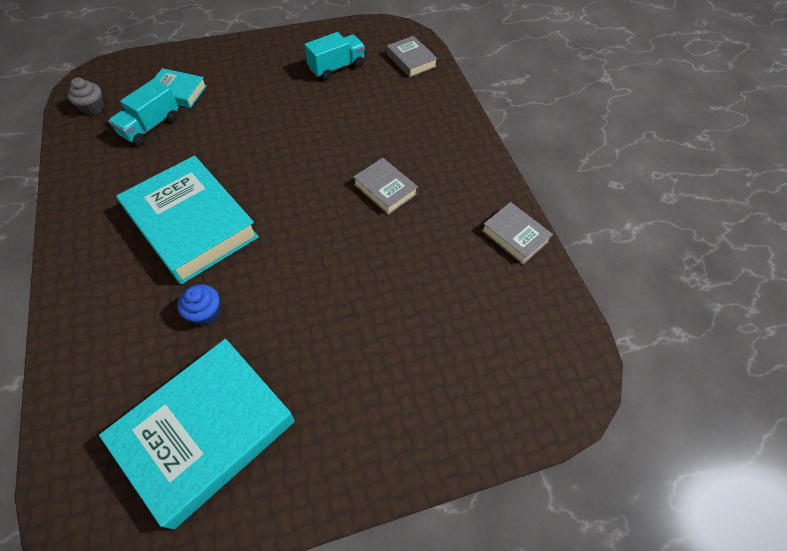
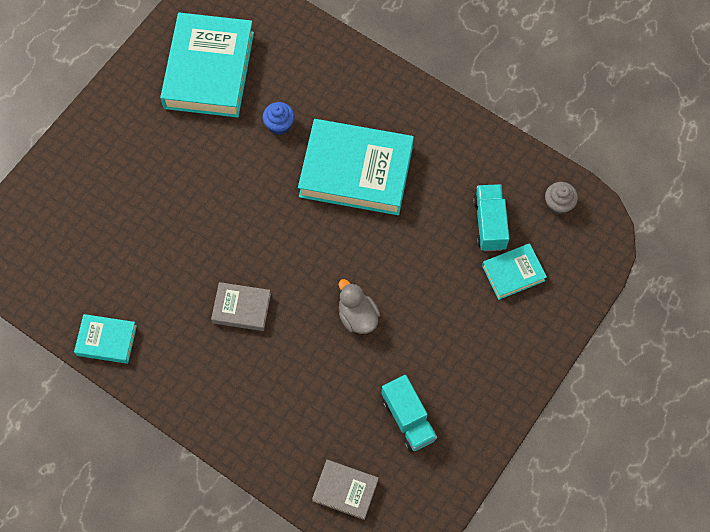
camera: 145 degrees right, 10 degrees up
(306, 133) = (357, 316): none -> grey duck
(336, 67) = (408, 419): turquoise truck -> turquoise truck turned 45 degrees counterclockwise
(515, 236) = (106, 340): grey book -> turquoise book

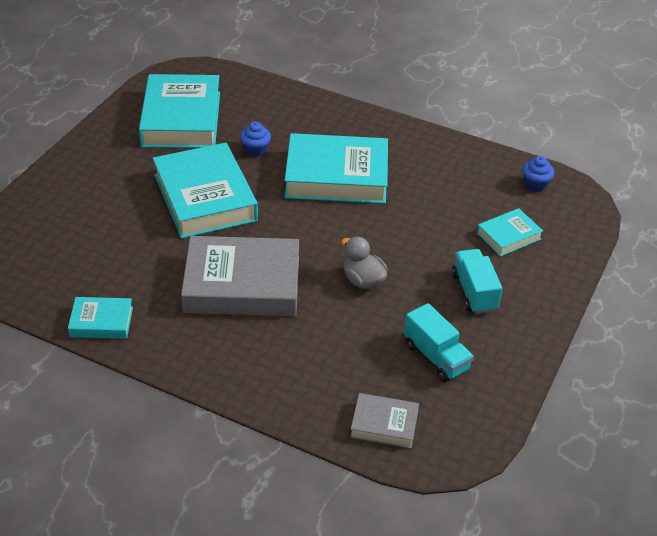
camera: 10 degrees left, 25 degrees down
(220, 188) = (205, 198): none -> turquoise book
(241, 308) = (242, 284): grey book -> grey book, size x2.03
(489, 223) = (475, 203): turquoise truck -> turquoise truck (474, 292)
(558, 204) = (535, 185): grey cupcake -> blue cupcake

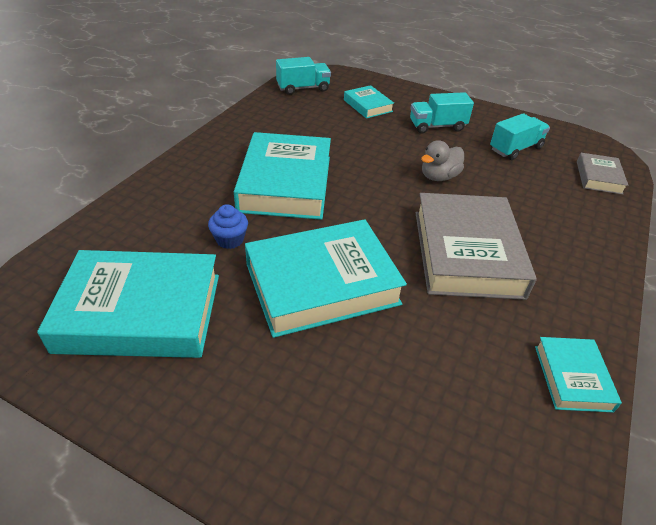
camera: 90 degrees left, 0 degrees up
(535, 185) = (303, 88): blue cupcake -> turquoise truck

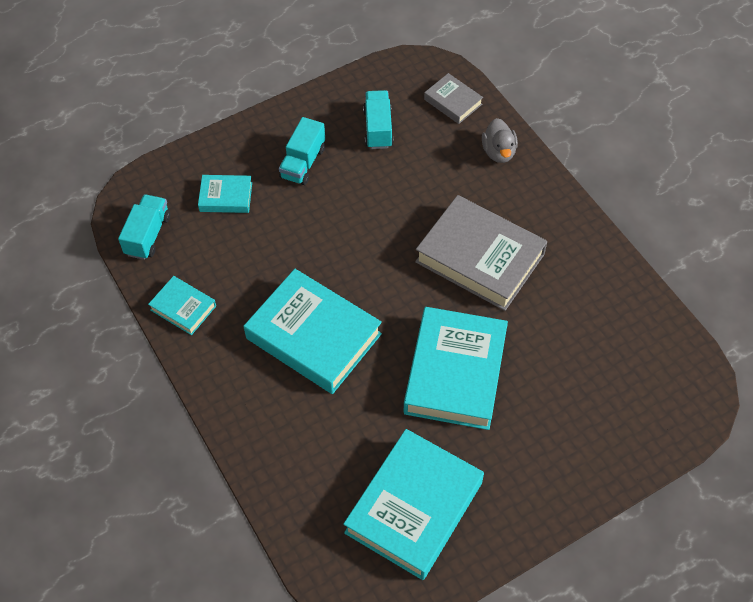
camera: 55 degrees left, 15 degrees up
(230, 240) = (366, 413): blue cupcake -> none
(439, 177) = (379, 214): grey duck -> grey duck (498, 152)
(572, 378) = (615, 277): turquoise book -> turquoise book (183, 308)

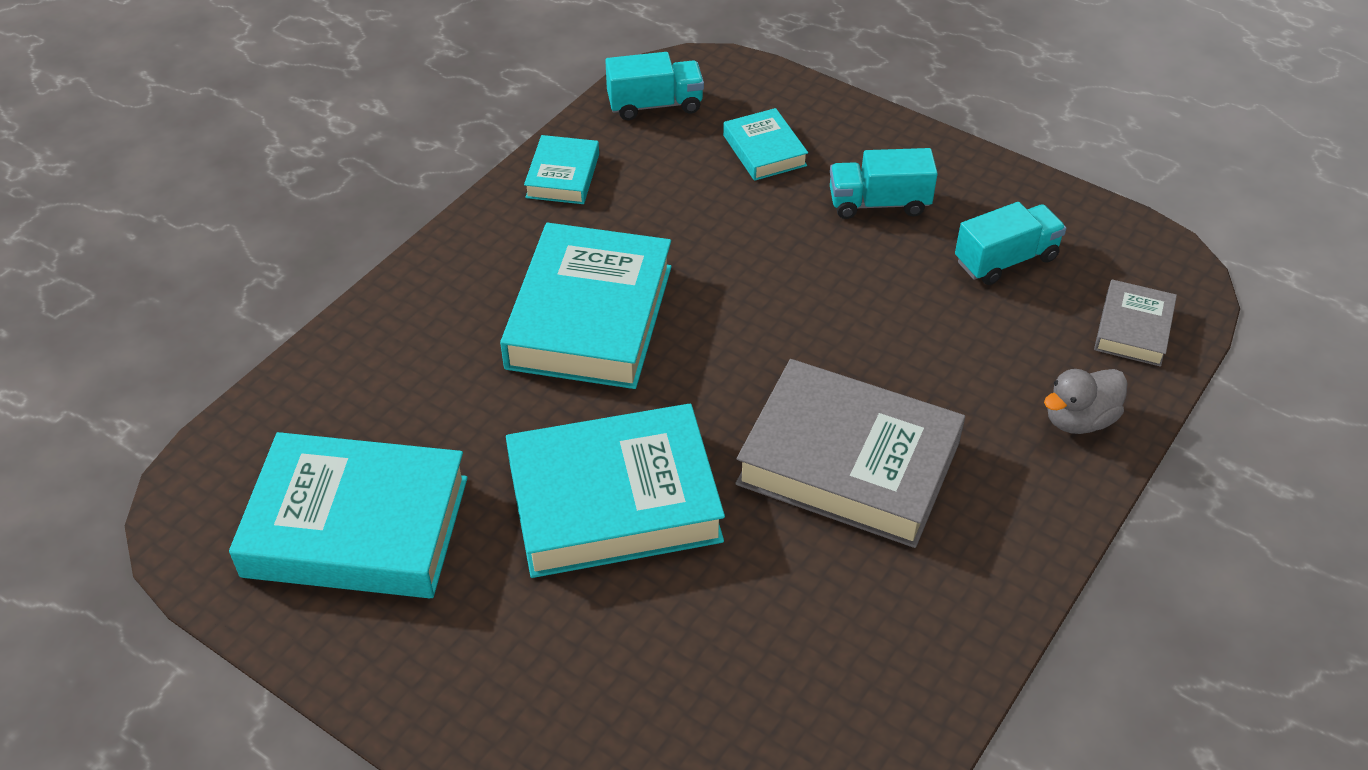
camera: 65 degrees right, 10 degrees down
(480, 258) = (848, 463): grey book -> grey book turned 75 degrees counterclockwise

